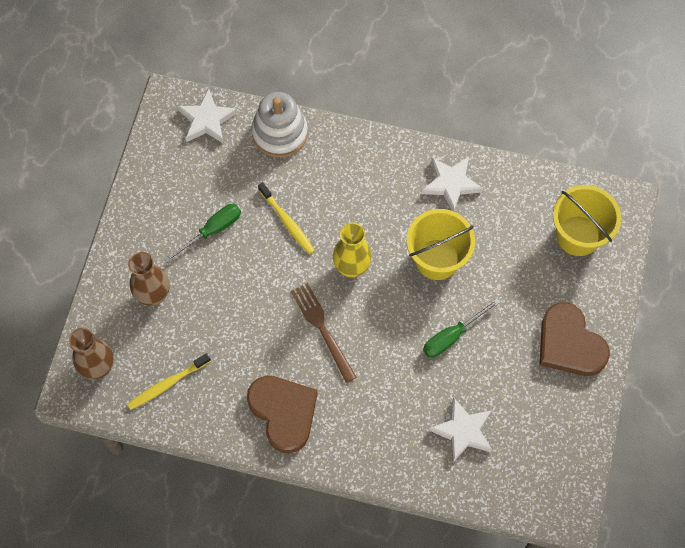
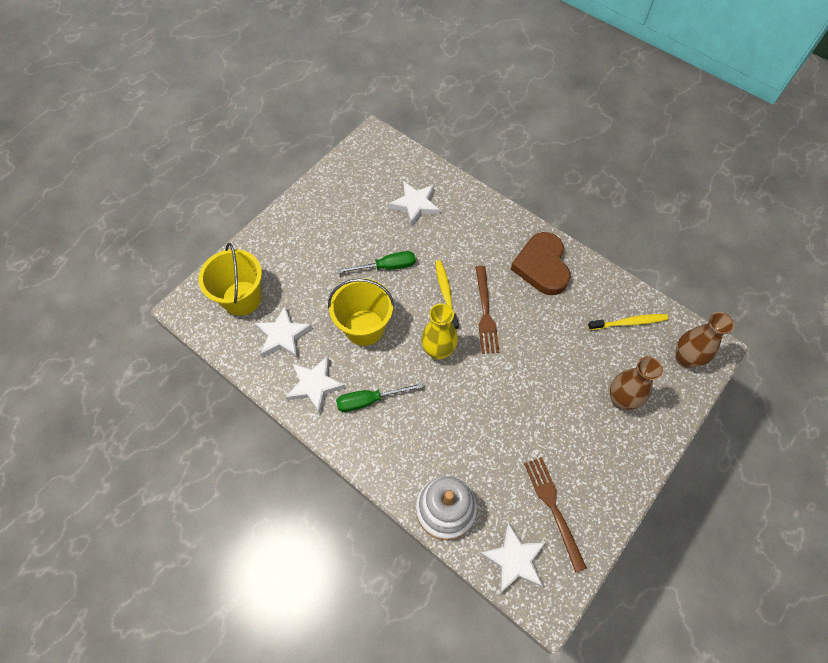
camera: 155 degrees left, 5 degrees down
(188, 172) = (553, 507): none -> brown fork
(212, 230) = (548, 436): green screwdriver -> green screwdriver (369, 400)
(287, 222) = (476, 414): yellow toothbrush -> yellow toothbrush (446, 293)
(511, 216) = (283, 335): none -> white star
(569, 344) = (304, 227): brown heart -> none

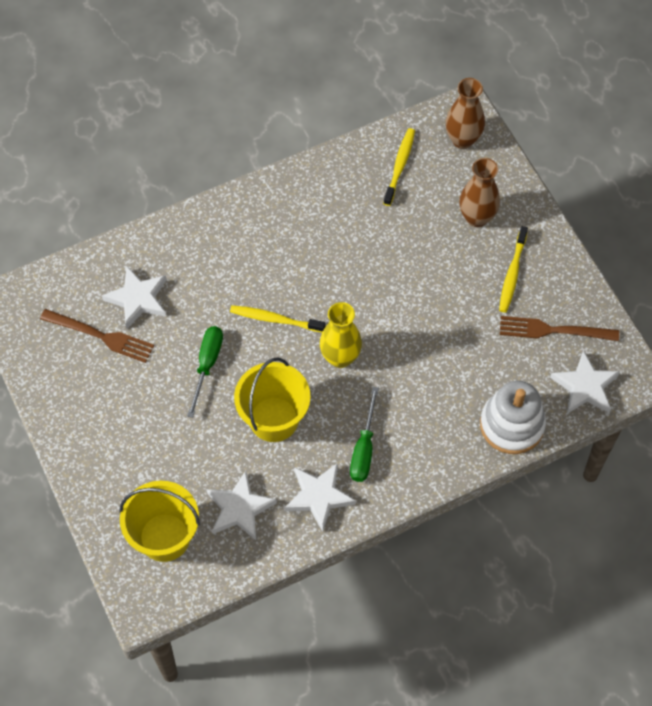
camera: 65 degrees left, 0 degrees up
(485, 313) = (320, 292): brown fork -> brown fork (102, 336)
(542, 266) = (292, 211): brown heart -> none
(586, 450) = (512, 274): none -> yellow toothbrush

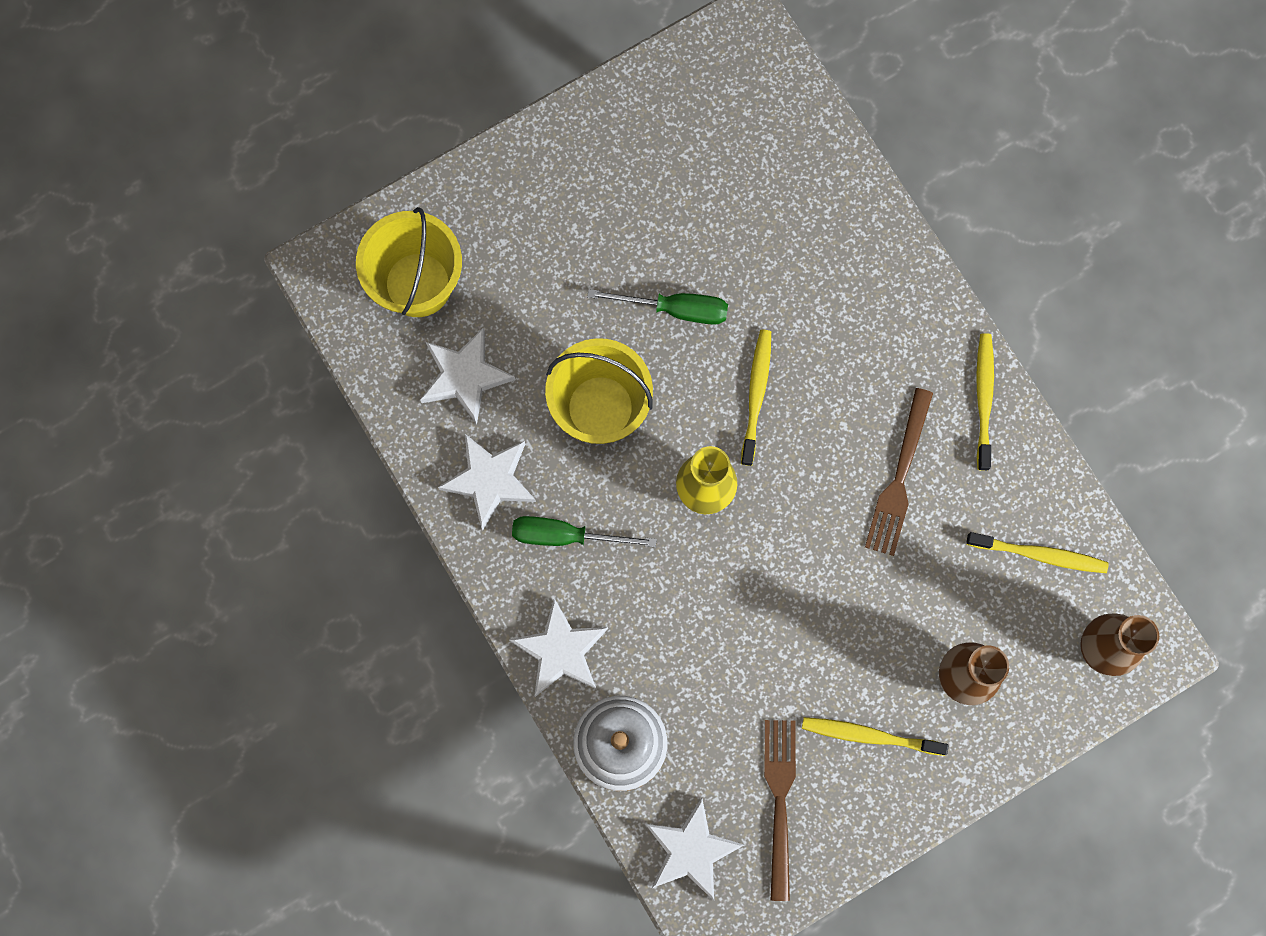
camera: 85 degrees right, 15 degrees up
(102, 336) = (705, 163): brown fork -> brown fork (899, 479)
(138, 299) = (769, 203): white star -> white star (560, 650)
(293, 186) = (983, 399): none -> yellow toothbrush

